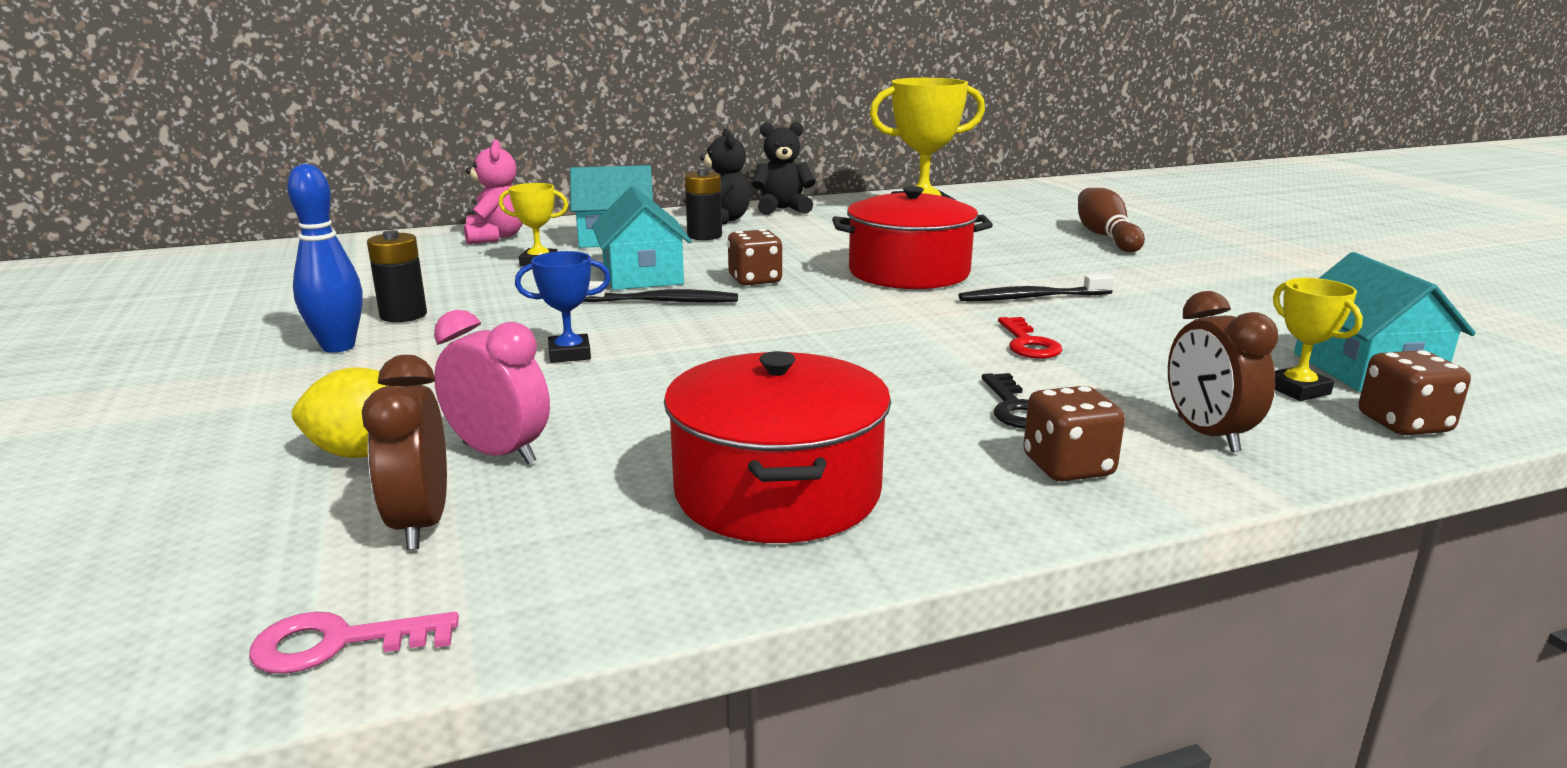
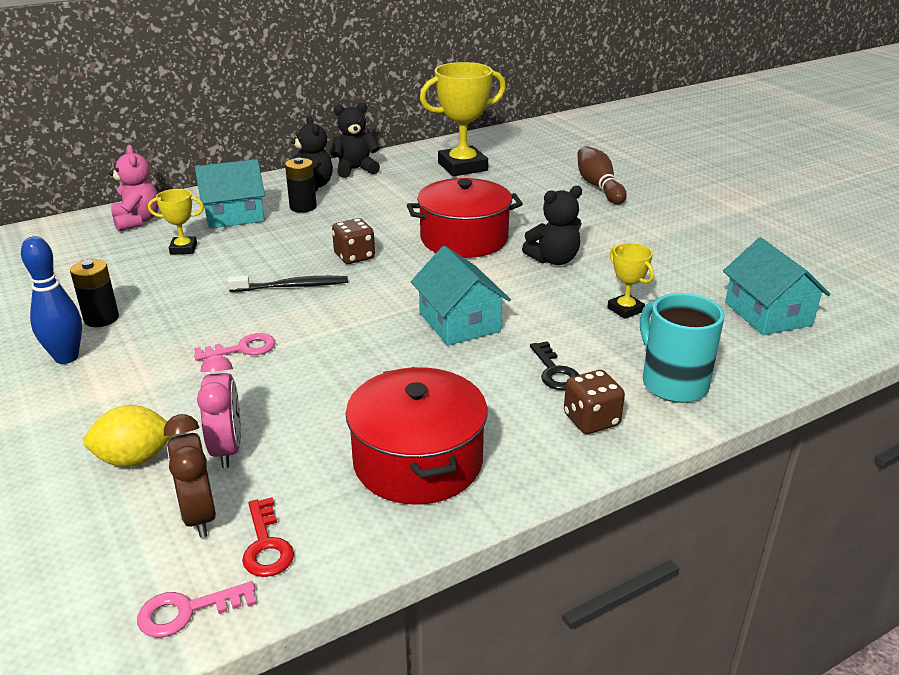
camera: 10 degrees left, 10 degrees up
(499, 453) = (227, 449): pink clock -> pink clock turned 60 degrees clockwise
(569, 354) = (242, 349): blue trophy -> pink key
(642, 276) = (269, 258): turquoise house -> turquoise house (459, 322)
(1028, 343) = (555, 308): red key -> red key (266, 545)
(1032, 298) = (554, 260): black toothbrush -> black teddy bear
(1207, 434) = (672, 383): brown clock -> turquoise mug
(1297, 390) = (726, 337): yellow trophy -> yellow trophy (625, 309)
(1404, 424) = (787, 361): brown dice -> none

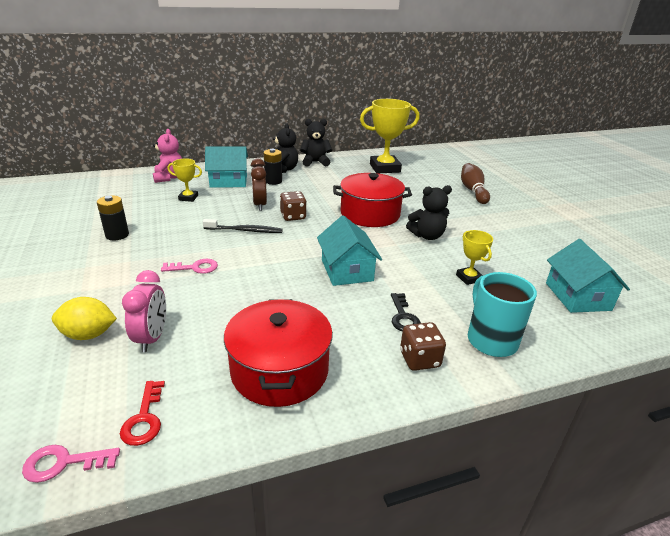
camera: 10 degrees right, 0 degrees up
(66, 357) = (83, 257): blue bowling pin -> none
(199, 515) = (109, 385): brown clock -> brown clock (260, 205)

